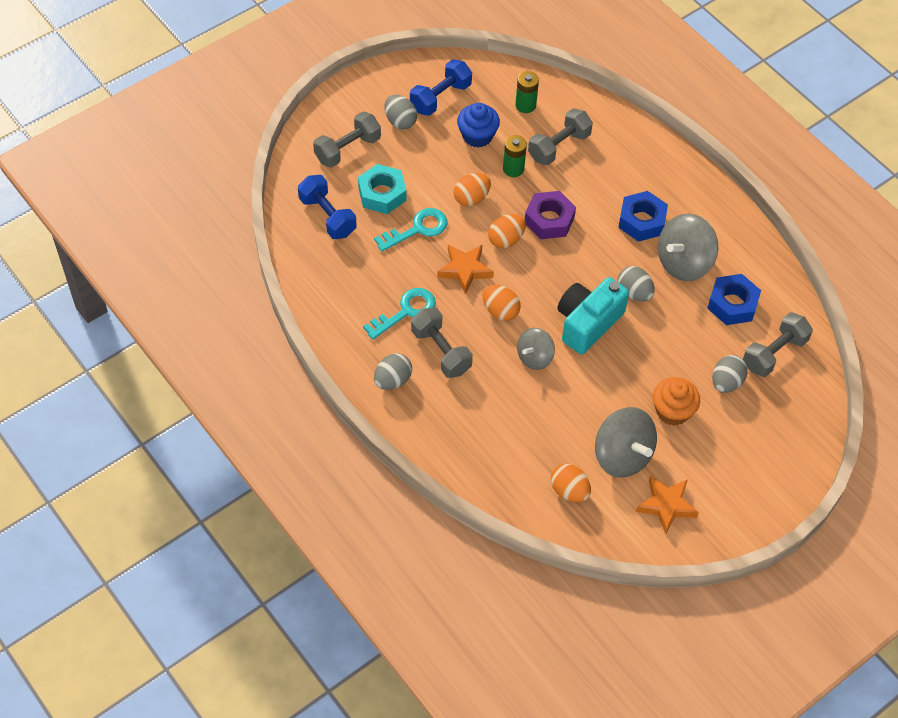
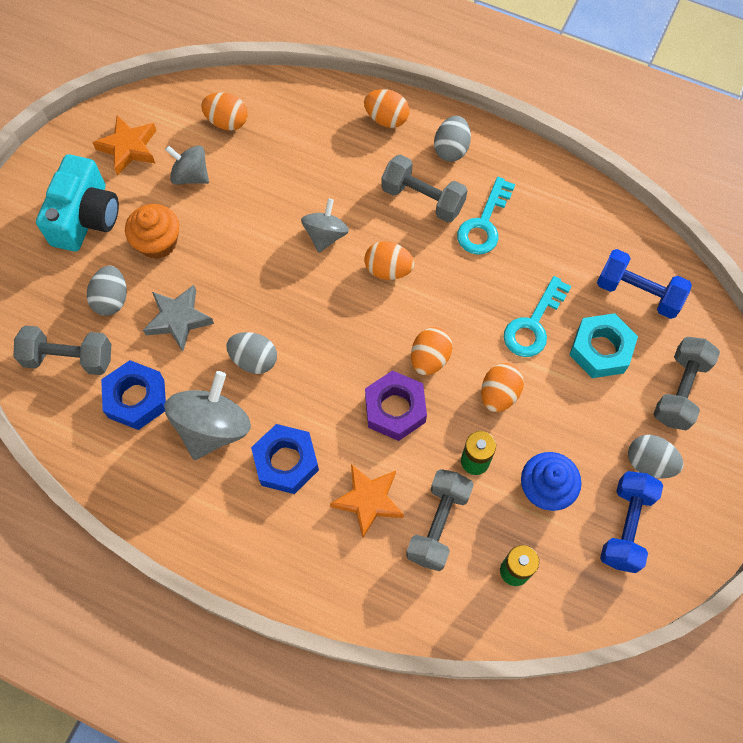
camera: 155 degrees right, 10 degrees up
(430, 430) = (386, 119): none -> orange egg
(465, 270) = (452, 299): orange star -> orange star (368, 501)
(588, 323) = (289, 299): turquoise camera -> turquoise camera (86, 217)
(622, 455) = (191, 176): grey spinning top -> grey spinning top, size x0.61
(679, 345) = (178, 319): none -> grey star
(774, 353) = (69, 358): grey dumbbell -> grey dumbbell turned 75 degrees clockwise

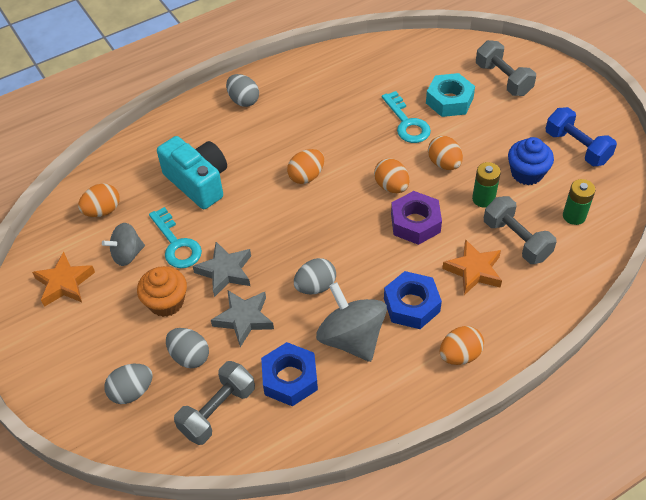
camera: 55 degrees left, 15 degrees down
(86, 217) = (100, 341): turquoise camera -> turquoise camera (198, 182)
(222, 270) = (225, 271): none -> grey star
(325, 235) = (250, 198): grey spinning top -> none
(386, 119) = (188, 121): orange egg -> orange egg (460, 355)
(423, 198) = (268, 132): grey dumbbell -> none
(484, 224) = (314, 111): turquoise key -> turquoise key (176, 244)
(638, 292) = (423, 65): blue dumbbell -> none
(649, 463) = (541, 116): grey egg -> grey egg (132, 391)

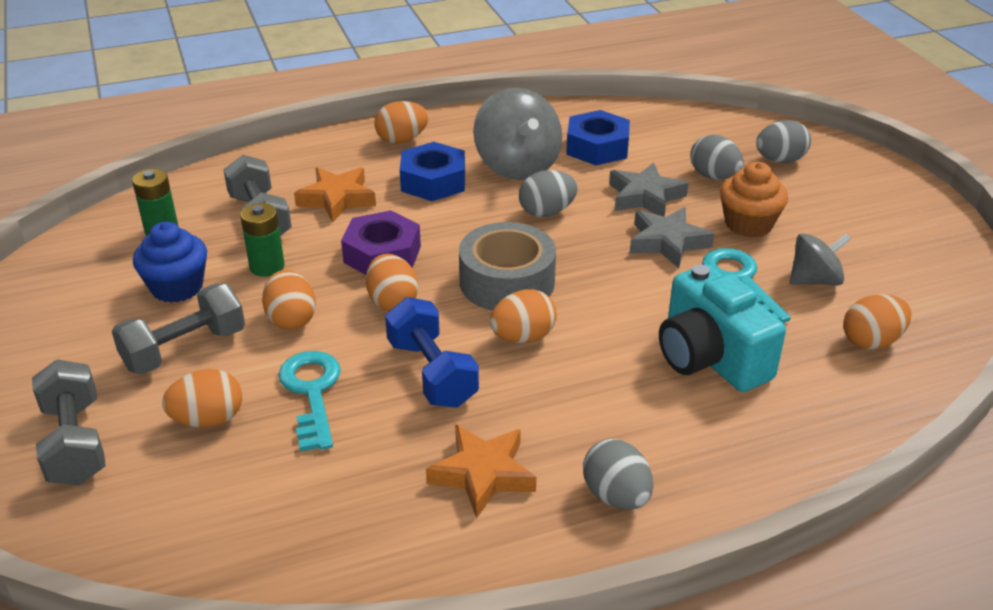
camera: 170 degrees left, 15 degrees down
(64, 283) = (900, 262): orange star -> orange star (482, 474)
(217, 411) = (680, 137): grey dumbbell -> grey dumbbell (184, 349)
(326, 215) = (507, 282): none -> grey tape
(449, 100) = (208, 420): turquoise nut -> orange egg
(577, 147) = (69, 308): blue dumbbell -> blue dumbbell (432, 373)

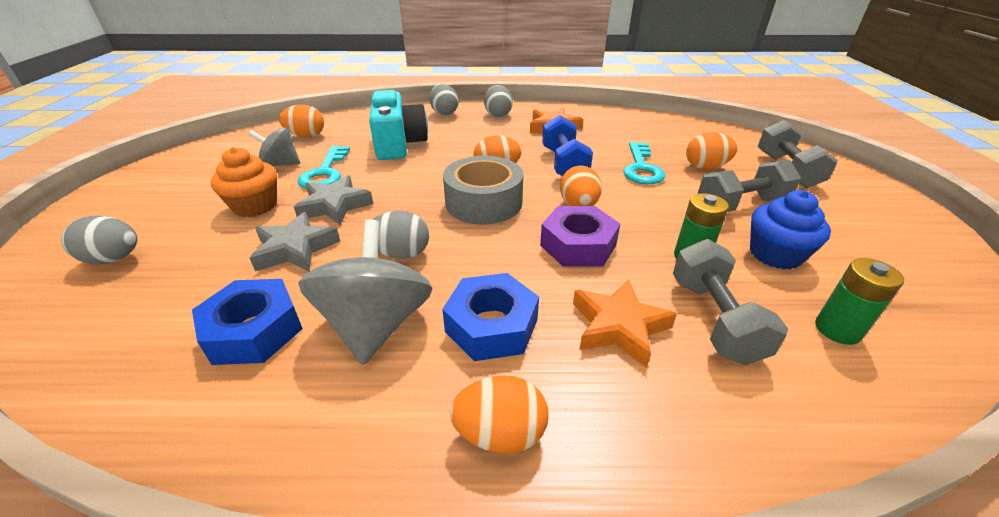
camera: 160 degrees left, 0 degrees up
(291, 319) = (660, 209): orange egg -> none
(714, 176) = (203, 255): grey egg -> grey egg (444, 113)

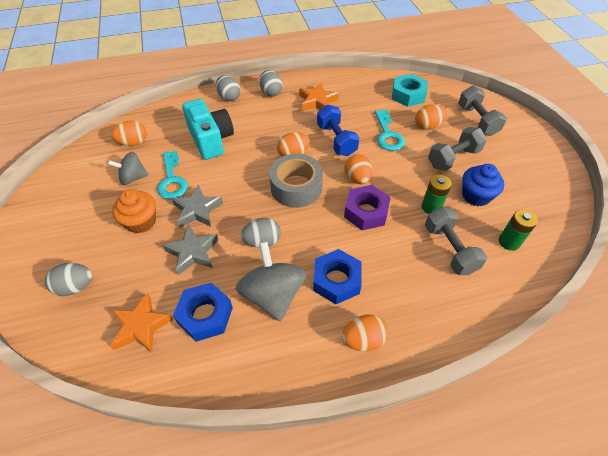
camera: 15 degrees left, 15 degrees up
(618, 327) = (402, 265): orange star -> orange star (141, 326)
(682, 135) = (408, 95): none -> turquoise nut

